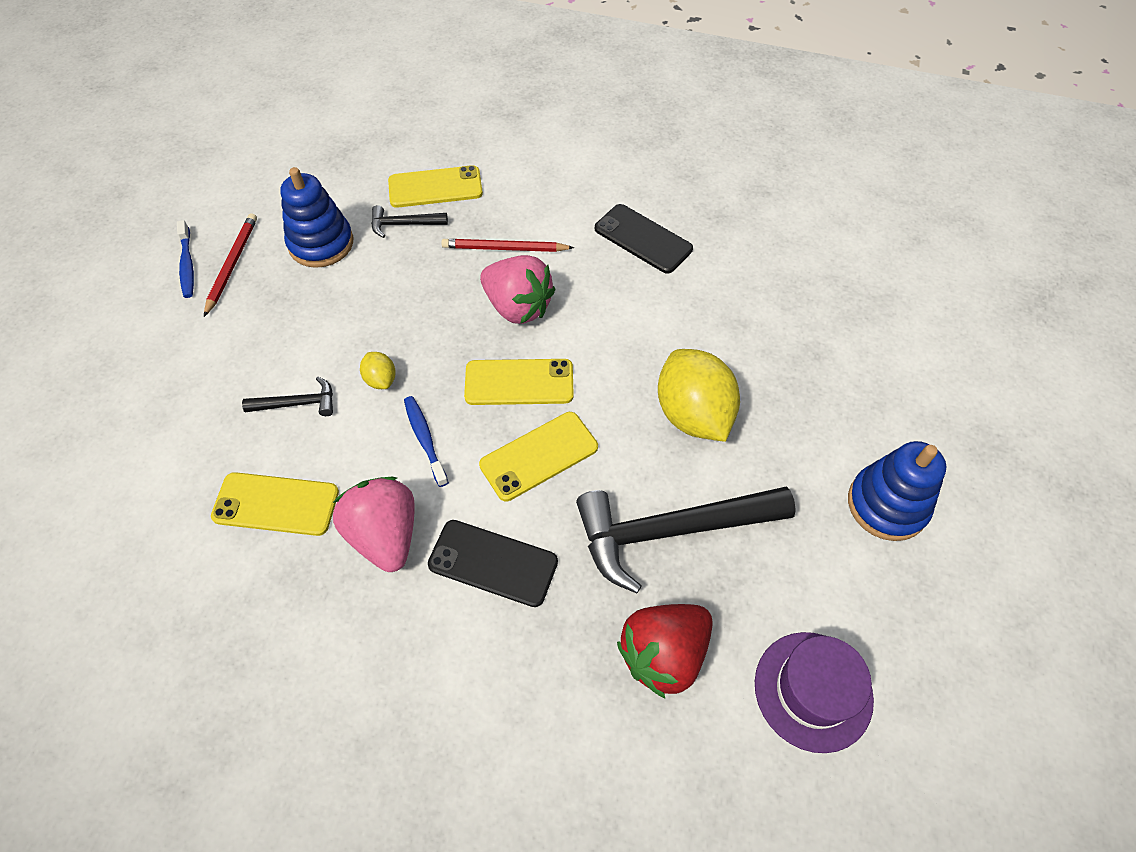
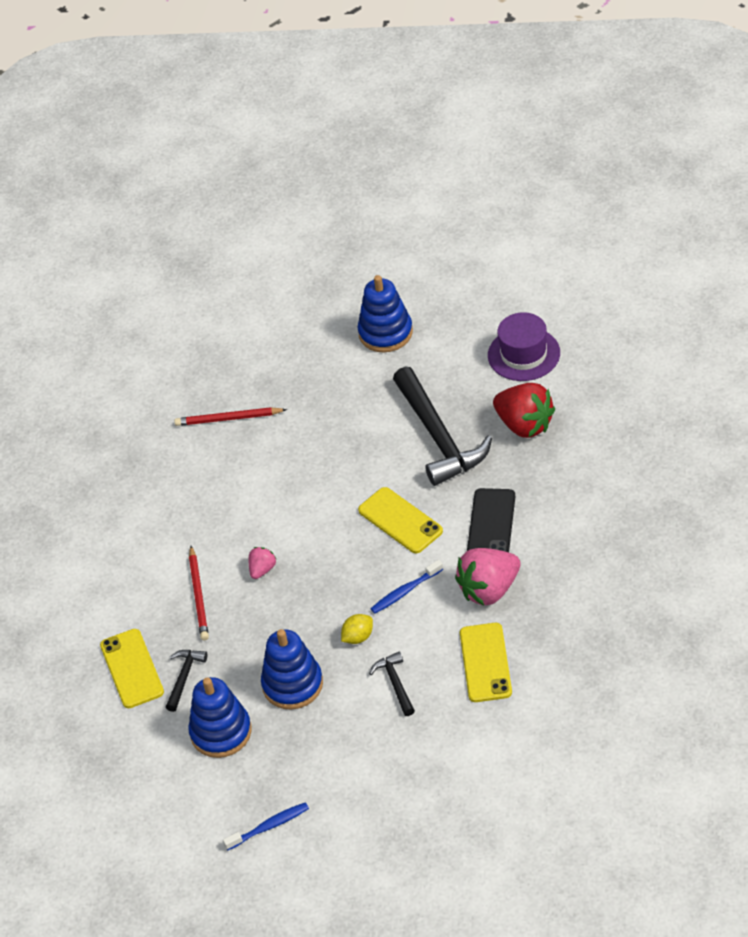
camera: 95 degrees left, 10 degrees down
(232, 265) = (261, 791): red pencil -> red pencil (228, 419)
(347, 309) = (292, 684): none -> blue stacking toy
(404, 224) = (184, 677): black hammer -> black hammer turned 150 degrees counterclockwise
(518, 307) = (262, 569): pink strawberry -> pink strawberry, size x0.49
(519, 382) = (338, 549): yellow phone -> none
(643, 239) = (168, 505): black phone -> none
(693, 414) = (340, 442): yellow lemon -> none

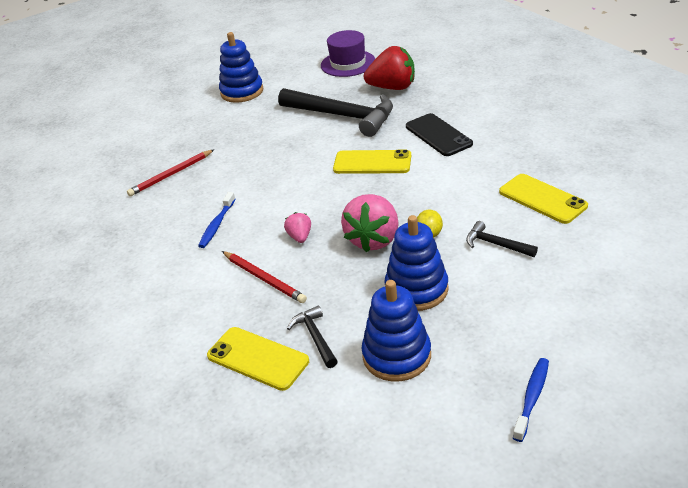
camera: 40 degrees left, 10 degrees down
(405, 592) = (428, 194): blue toothbrush -> blue toothbrush (217, 225)
(489, 590) = (486, 164): pink strawberry -> pink strawberry (373, 239)

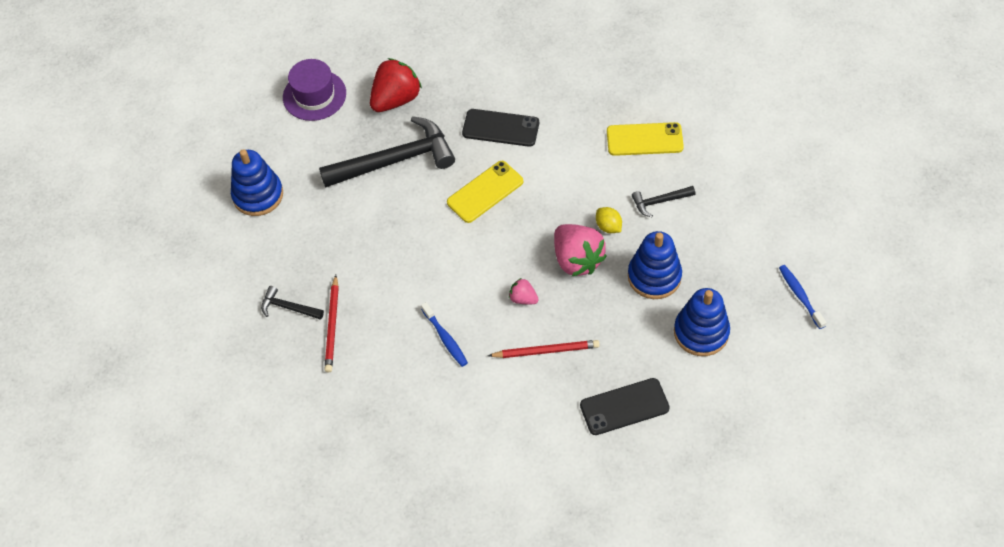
camera: 50 degrees left, 20 degrees up
(257, 358) = (624, 407): yellow phone -> black phone
(315, 337) = (638, 362): black hammer -> black hammer (288, 307)

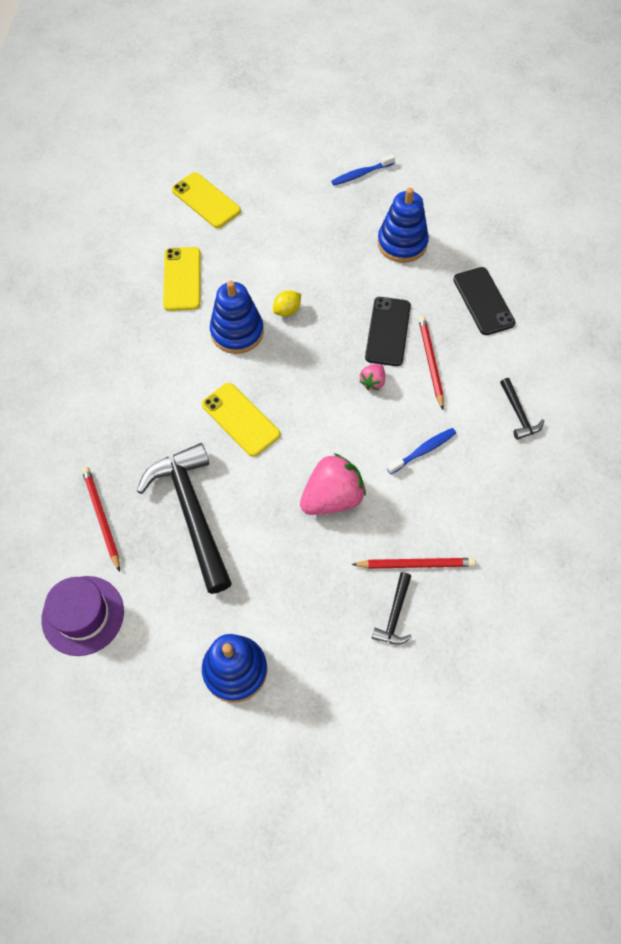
camera: 95 degrees left, 5 degrees up
(396, 99) = (101, 517): red strawberry -> red pencil
(500, 128) = (155, 406): black phone -> black phone (388, 331)
(577, 260) = (326, 336): pink strawberry -> pink strawberry (332, 498)
(654, 276) = (344, 275): blue stacking toy -> blue stacking toy (237, 332)
(659, 201) = (258, 269): black hammer -> black hammer (518, 414)
(748, 154) = (206, 200): none -> yellow phone

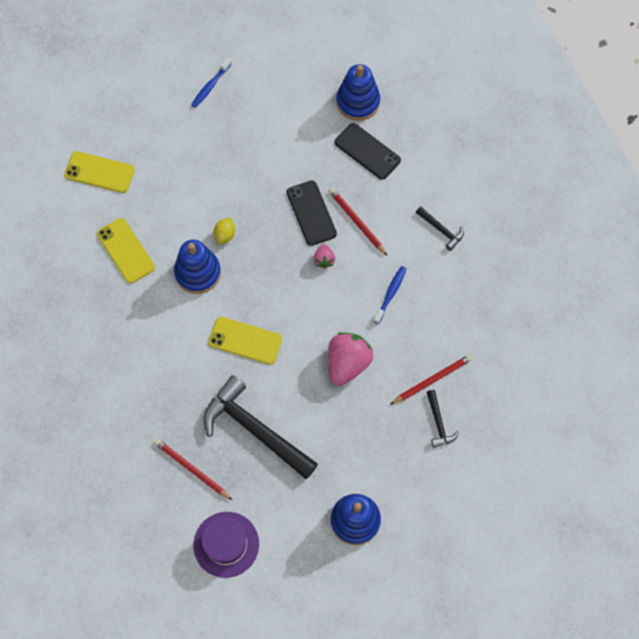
camera: 30 degrees left, 5 degrees up
(402, 243) = (279, 132): blue stacking toy -> blue stacking toy (358, 102)

